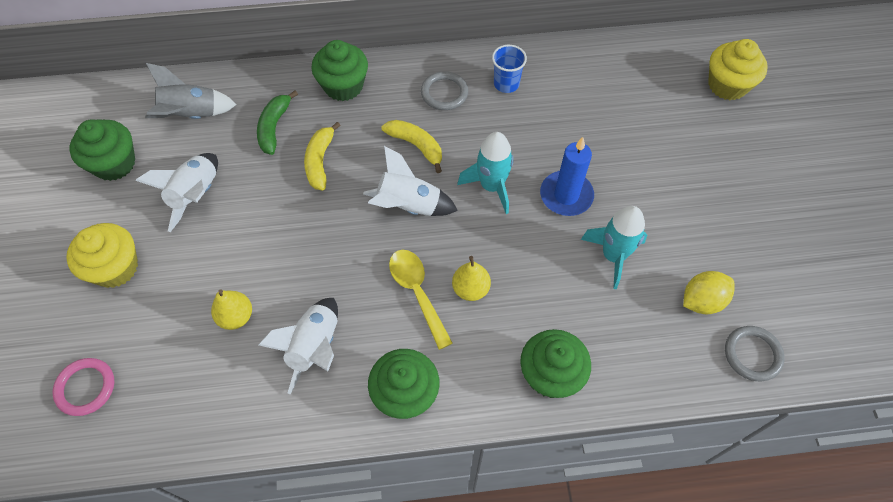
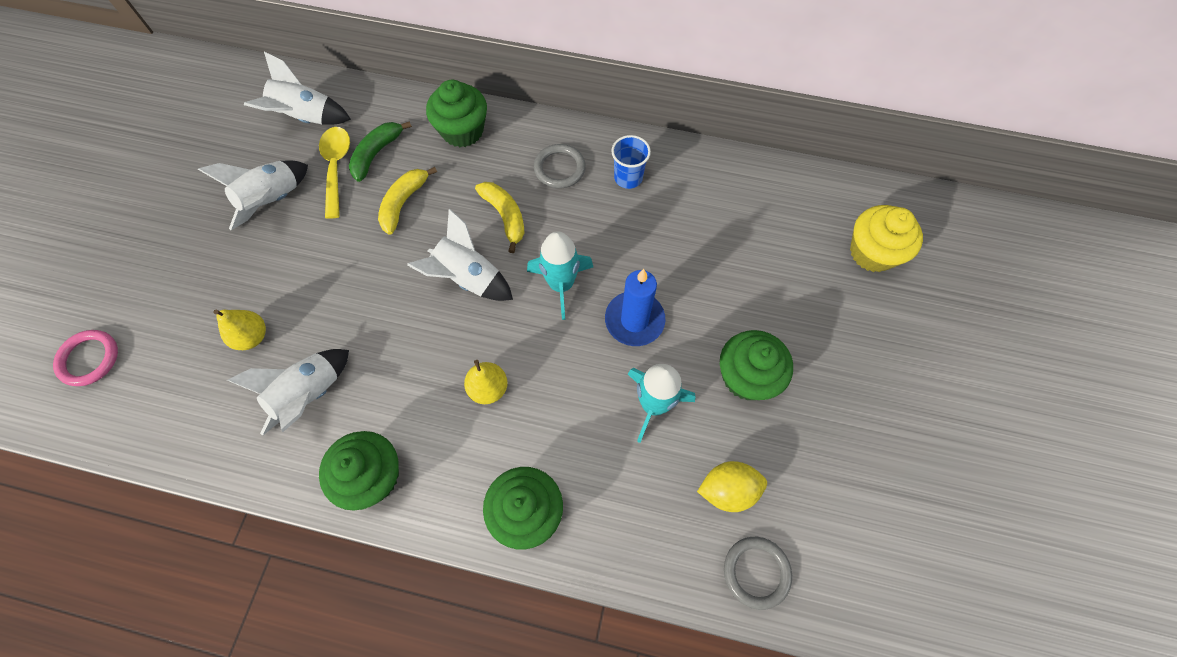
camera: 20 degrees right, 5 degrees up
(114, 163) = (215, 145): green cupcake -> green cupcake (746, 376)
(115, 268) = (169, 249): yellow cupcake -> none
(191, 115) = (306, 117): grey rocket -> white rocket
(417, 292) = (434, 373): yellow spoon -> yellow spoon (336, 168)

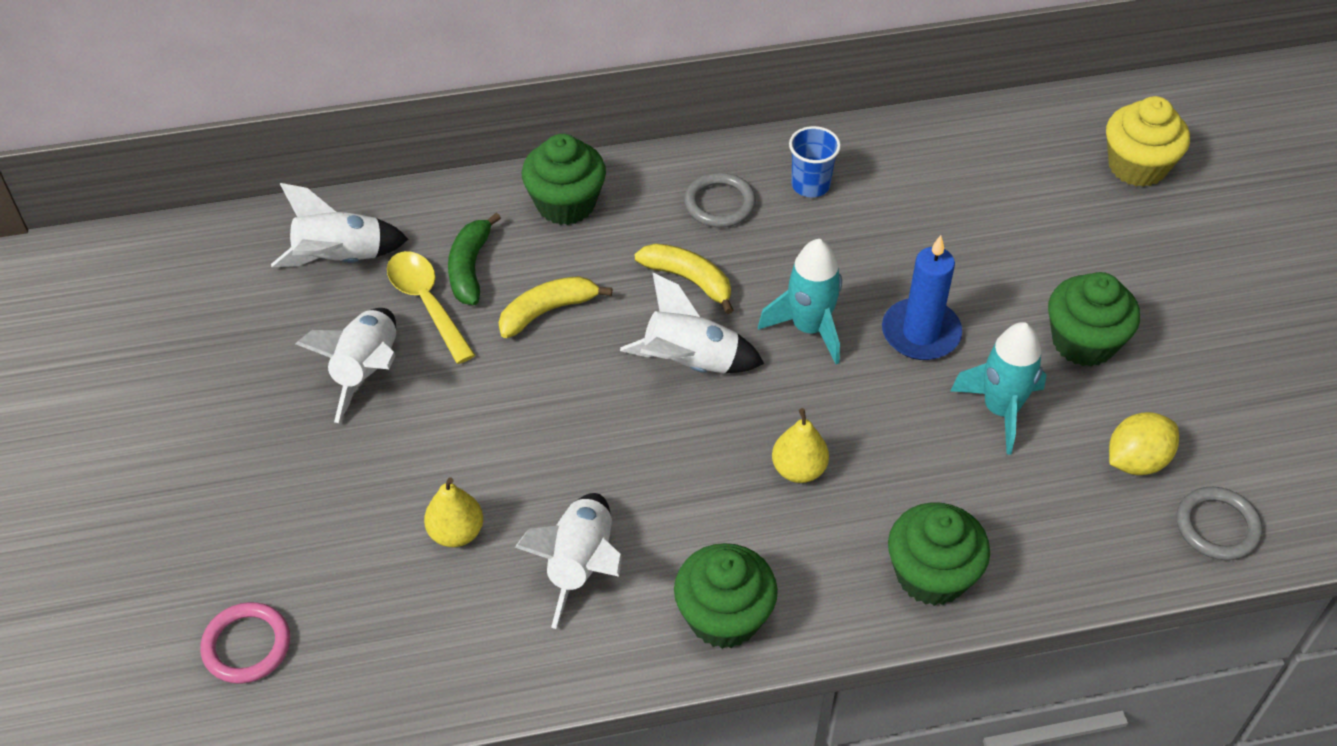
camera: 25 degrees left, 15 degrees down
(403, 203) = (547, 311): yellow banana -> yellow banana turned 60 degrees clockwise

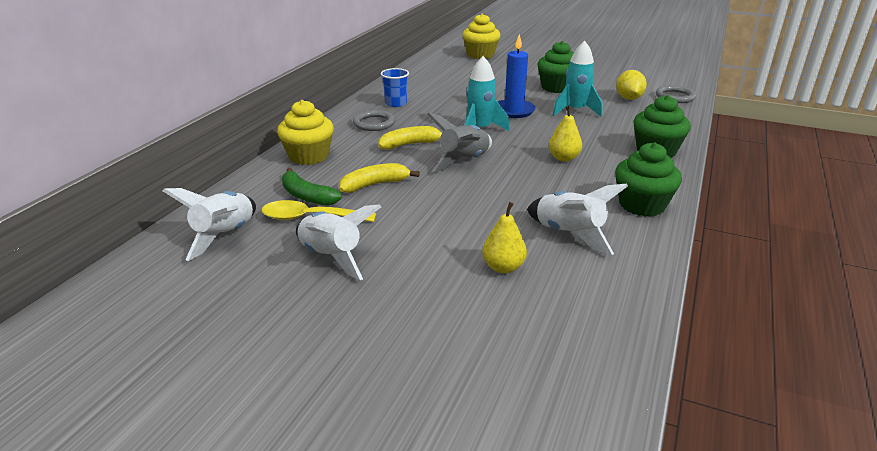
camera: 55 degrees left, 20 degrees down
(247, 645) = (517, 398): pink ring -> none
(547, 311) = (374, 185): yellow banana -> yellow banana turned 60 degrees clockwise
(566, 203) = (309, 156): green cupcake -> yellow cupcake
(690, 363) = (464, 161): white rocket -> grey rocket

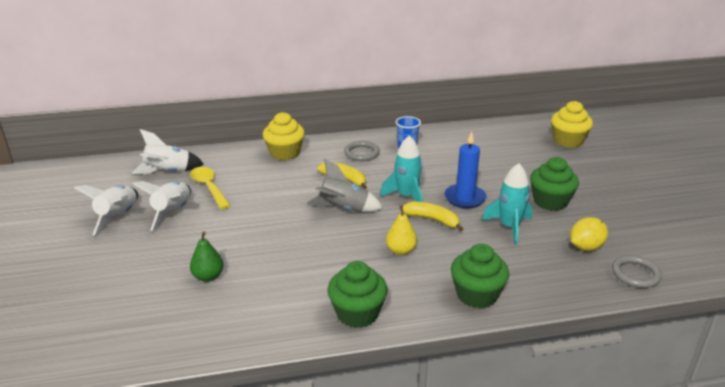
camera: 55 degrees right, 0 degrees up
(307, 196) = (233, 175): green banana -> none
(374, 185) = (271, 190): yellow banana -> yellow banana (432, 220)
(503, 267) = (208, 276): yellow pear -> green pear
(569, 234) = (277, 290): white rocket -> white rocket (118, 216)

